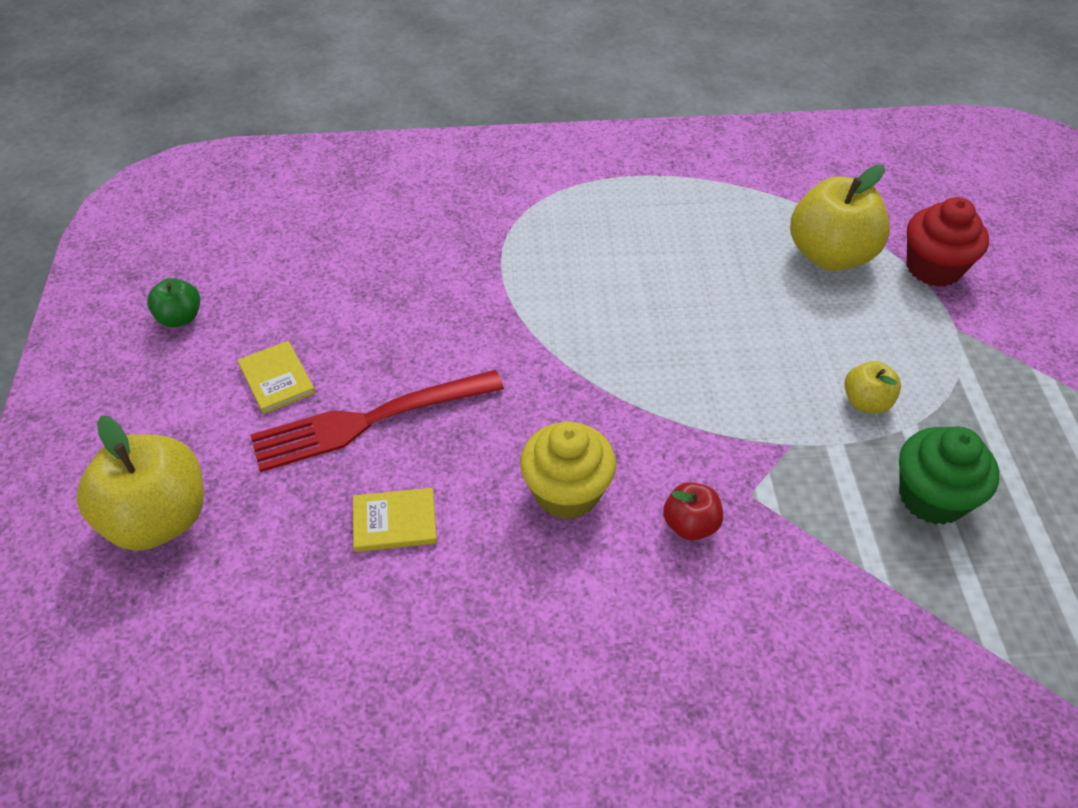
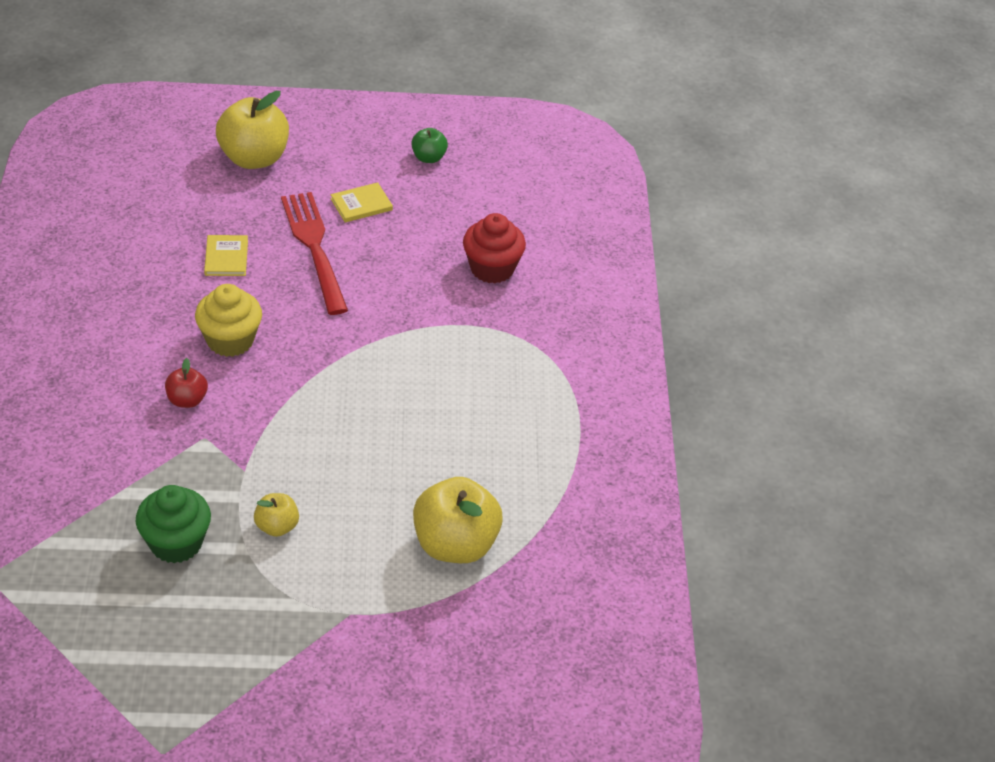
camera: 90 degrees right, 5 degrees down
(933, 268) = (429, 620): red cupcake -> red cupcake (492, 268)

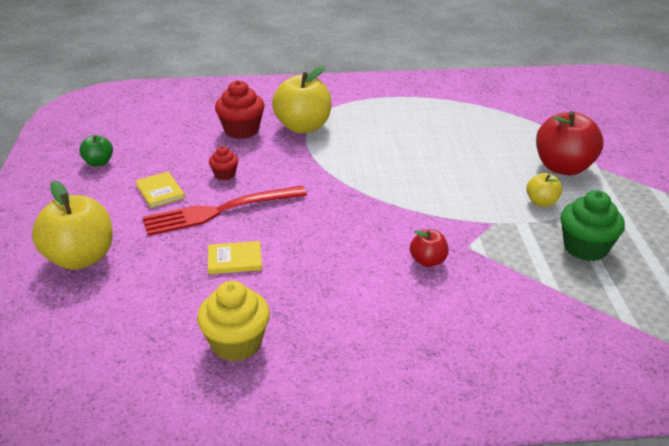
camera: 90 degrees left, 10 degrees down
(230, 340) = (347, 245): yellow cupcake -> yellow cupcake (236, 343)
(354, 573) = (563, 167): none -> red apple
(388, 253) = (225, 174): none -> red cupcake
(455, 545) = (517, 133): yellow apple -> yellow apple (303, 127)

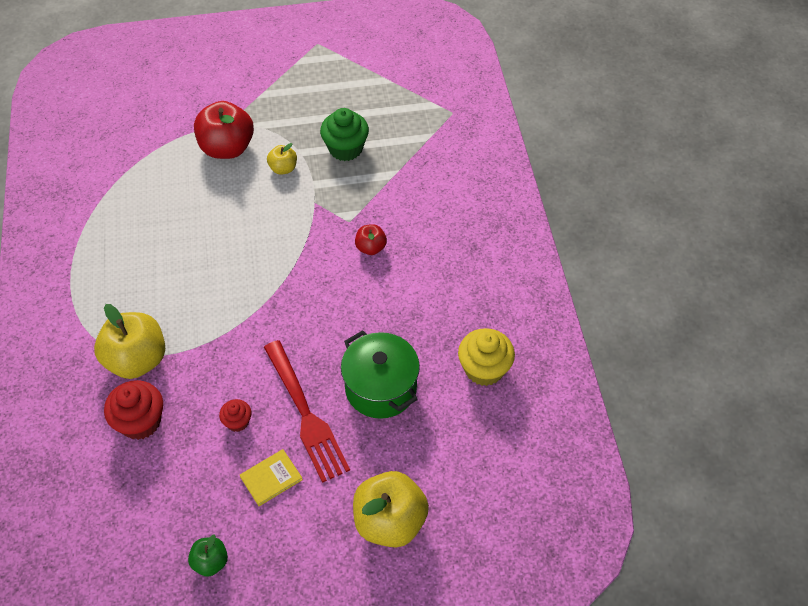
camera: 95 degrees left, 20 degrees up
(235, 259) = (381, 388): yellow book -> green pot

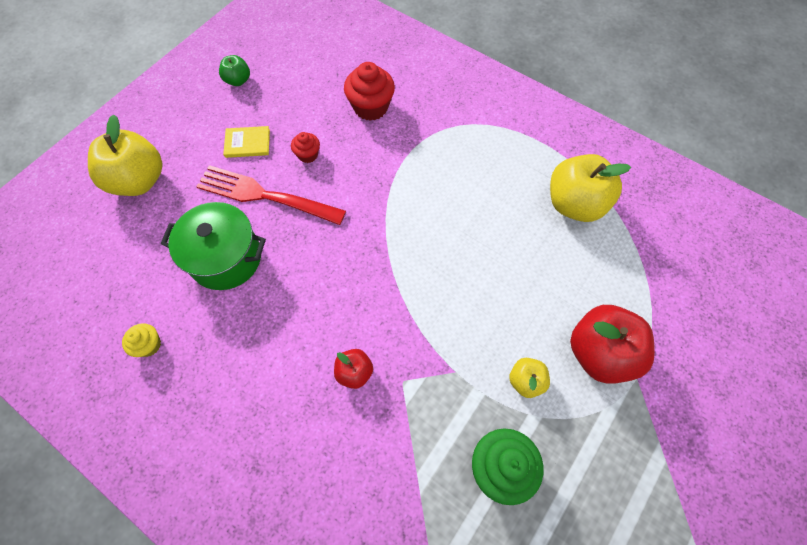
camera: 135 degrees right, 10 degrees up
(137, 360) = (422, 135): yellow apple -> yellow apple (574, 204)
(271, 478) = (247, 143): yellow book -> yellow book turned 75 degrees clockwise
(484, 369) = (149, 345): yellow cupcake -> yellow cupcake, size x0.55

